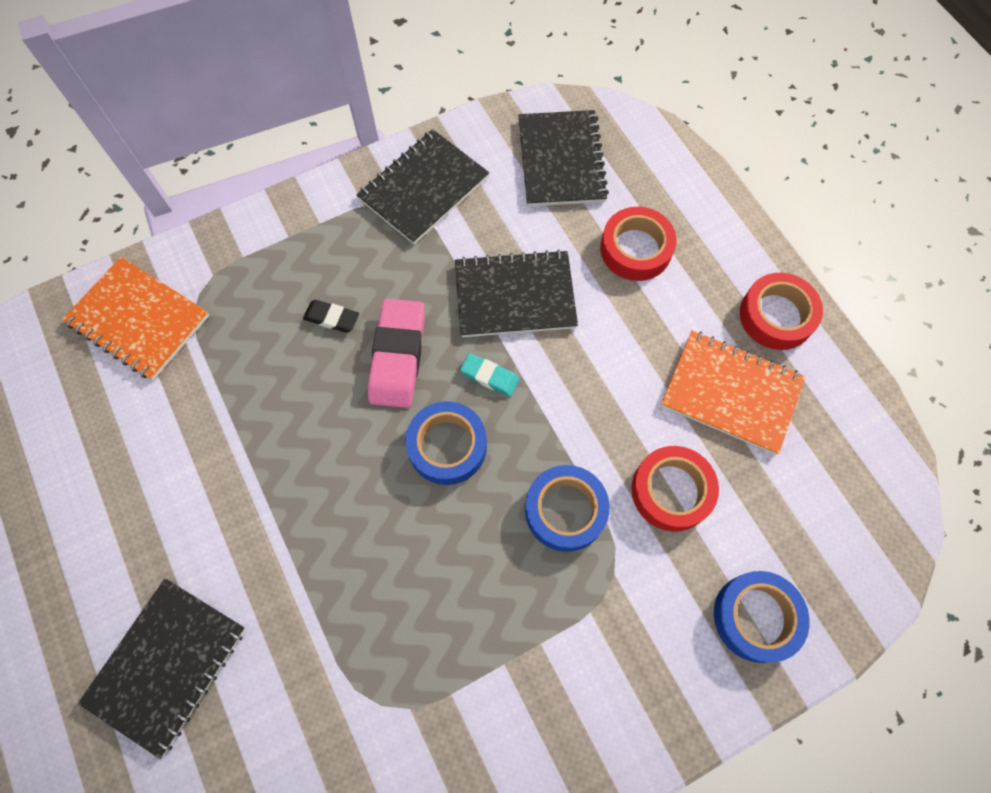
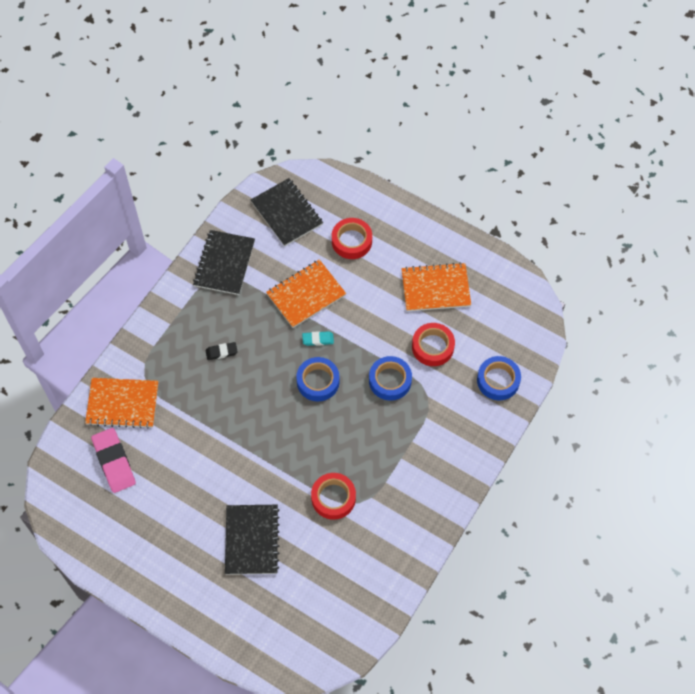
camera: 30 degrees left, 5 degrees down
(398, 356) = (267, 353): pink eraser -> pink eraser (114, 462)
(515, 296) = (306, 294): black notebook -> orange notebook
(776, 316) = (437, 240): red tape -> red tape (333, 498)

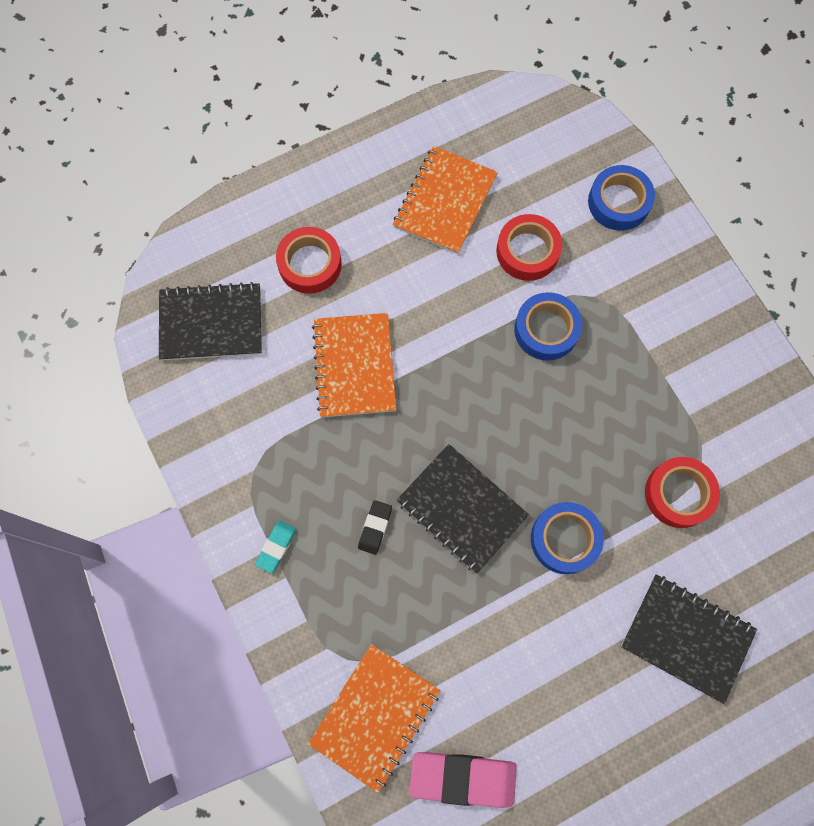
camera: 60 degrees left, 10 degrees up
(224, 263) = (236, 449): black notebook -> black notebook (462, 508)
(318, 339) = (432, 387): turquoise eraser -> turquoise eraser (276, 547)
(318, 381) = (495, 421): blue tape -> blue tape (565, 539)

